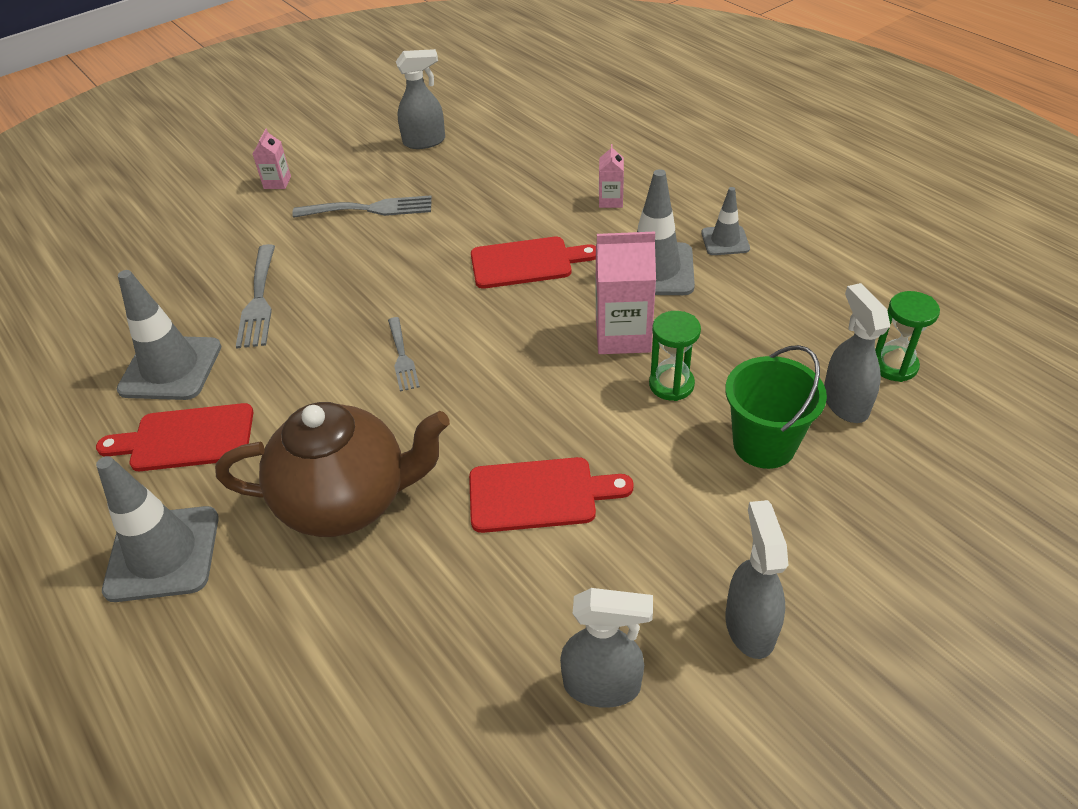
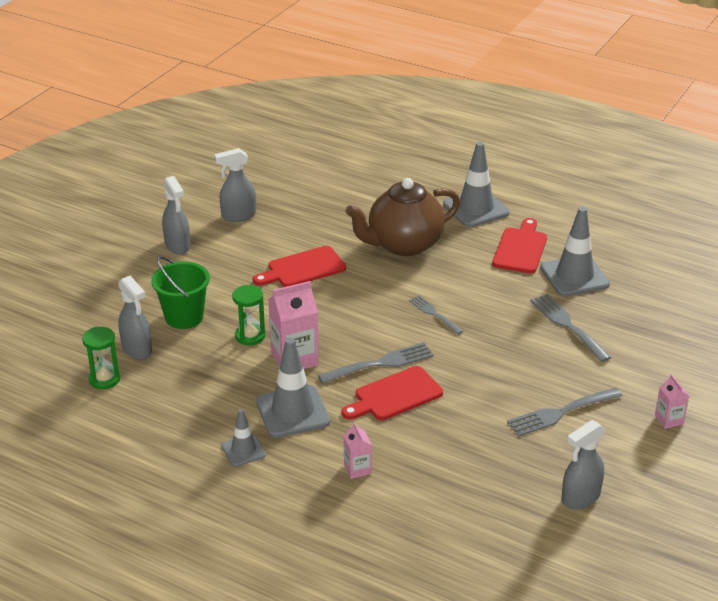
camera: 155 degrees right, 10 degrees down
(186, 439) = (520, 249): red cutting board -> red cutting board turned 45 degrees counterclockwise
(517, 304) = (381, 363): none -> grey fork

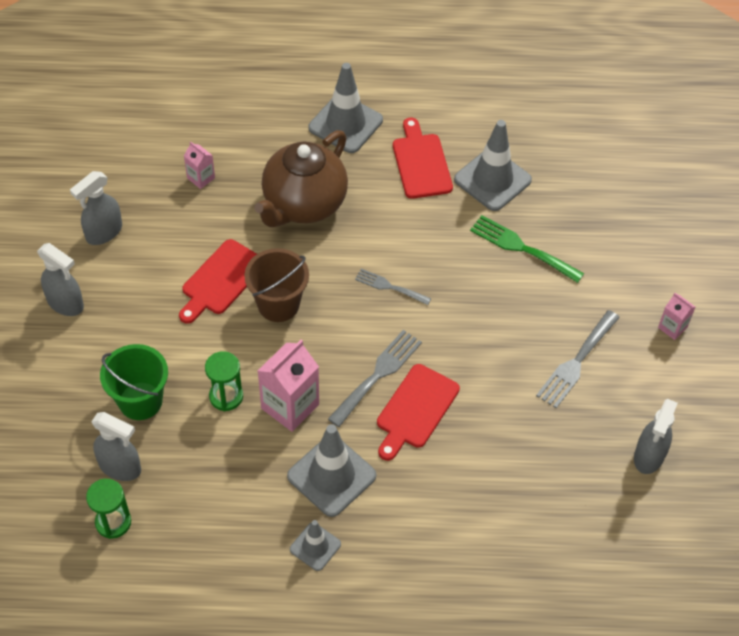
camera: 30 degrees left, 20 degrees up
(335, 296) = (278, 304): none -> brown bucket
(357, 469) = (436, 517): pink carton -> pink carton (201, 178)
(567, 325) = (521, 248): grey fork -> green fork

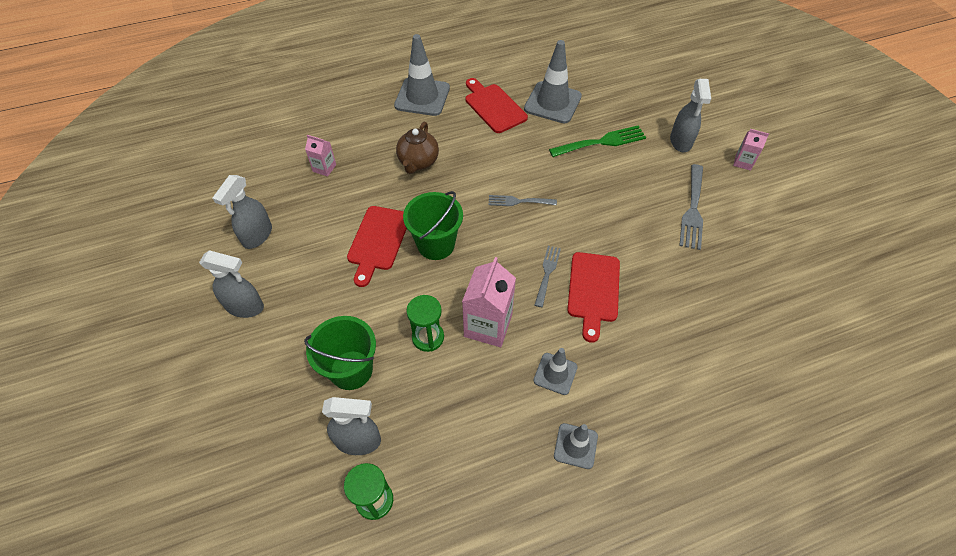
camera: 20 degrees left, 0 degrees up
(278, 304) = (436, 244): brown bucket -> green bucket
(303, 204) = (418, 162): brown teapot -> brown teapot, size x0.58
(331, 476) = (555, 373): grey traffic cone -> grey traffic cone, size x0.56
(378, 375) = (547, 273): grey fork -> grey fork, size x0.63
(521, 248) = (601, 142): green fork -> green fork turned 150 degrees clockwise
(648, 456) = (791, 262): grey spray bottle -> grey spray bottle (680, 142)

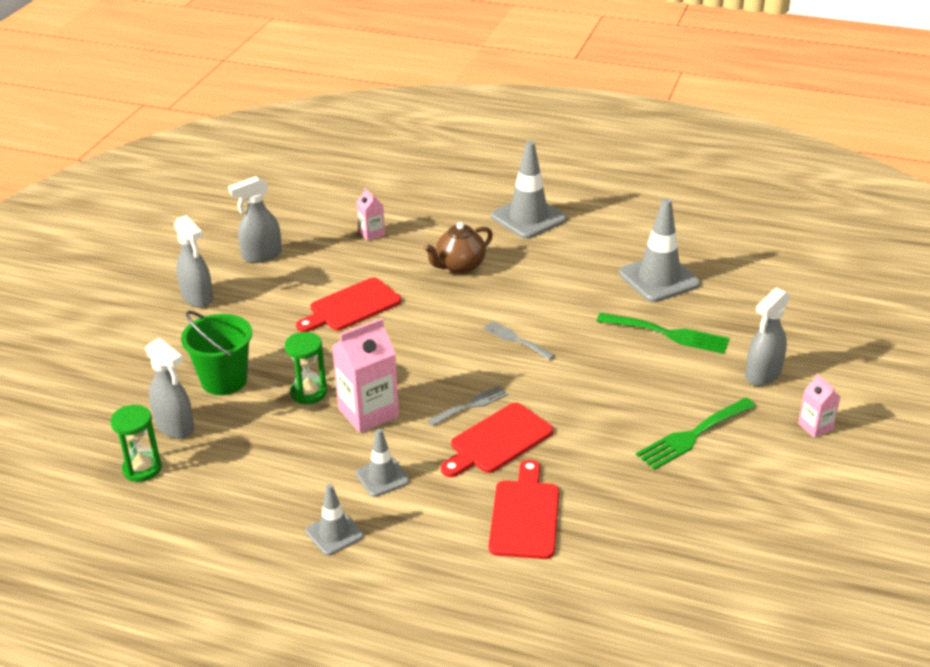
camera: 40 degrees right, 20 degrees down
(436, 244) = (397, 333): green bucket -> none
(493, 107) = (590, 255): red cutting board -> red cutting board (524, 515)
(693, 210) = (693, 435): grey fork -> green fork

